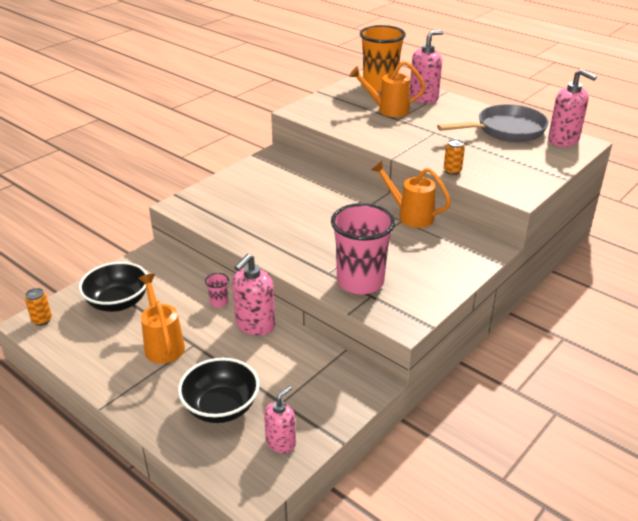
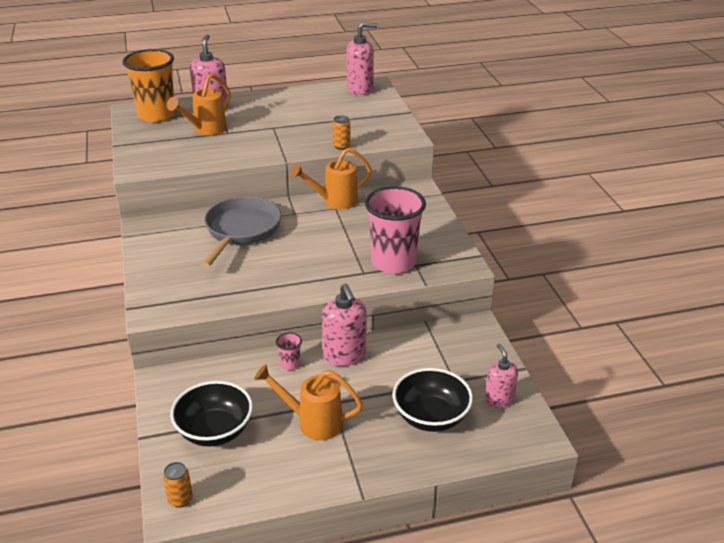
camera: 55 degrees left, 0 degrees up
(505, 130) = (314, 101): grey pan -> grey pan (241, 231)

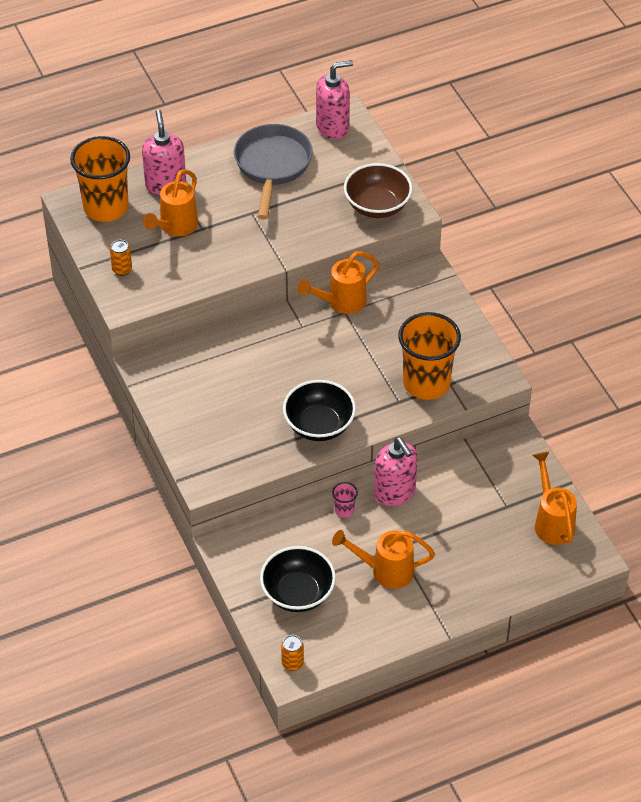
camera: 10 degrees left, 15 degrees up
(241, 231) = (253, 361): grey pan -> grey pan (272, 166)
(341, 146) = (340, 236): orange can -> orange can (122, 270)
(380, 132) = (377, 206): none -> brown bowl
(393, 262) = (426, 383): pink cup -> orange cup
(431, 417) = (492, 549): black bowl -> black bowl (319, 425)
(499, 399) = (552, 521): pink soap dispenser -> orange watering can

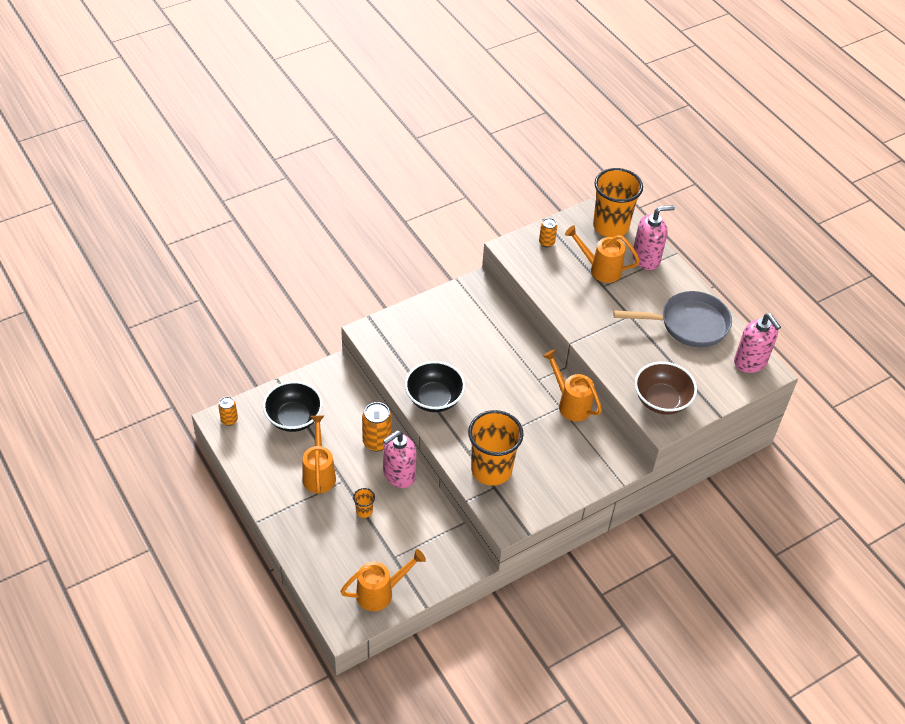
camera: 80 degrees right, 0 degrees up
(344, 510) = (377, 442): pink cup -> orange can
(443, 529) = (364, 511): none -> orange cup

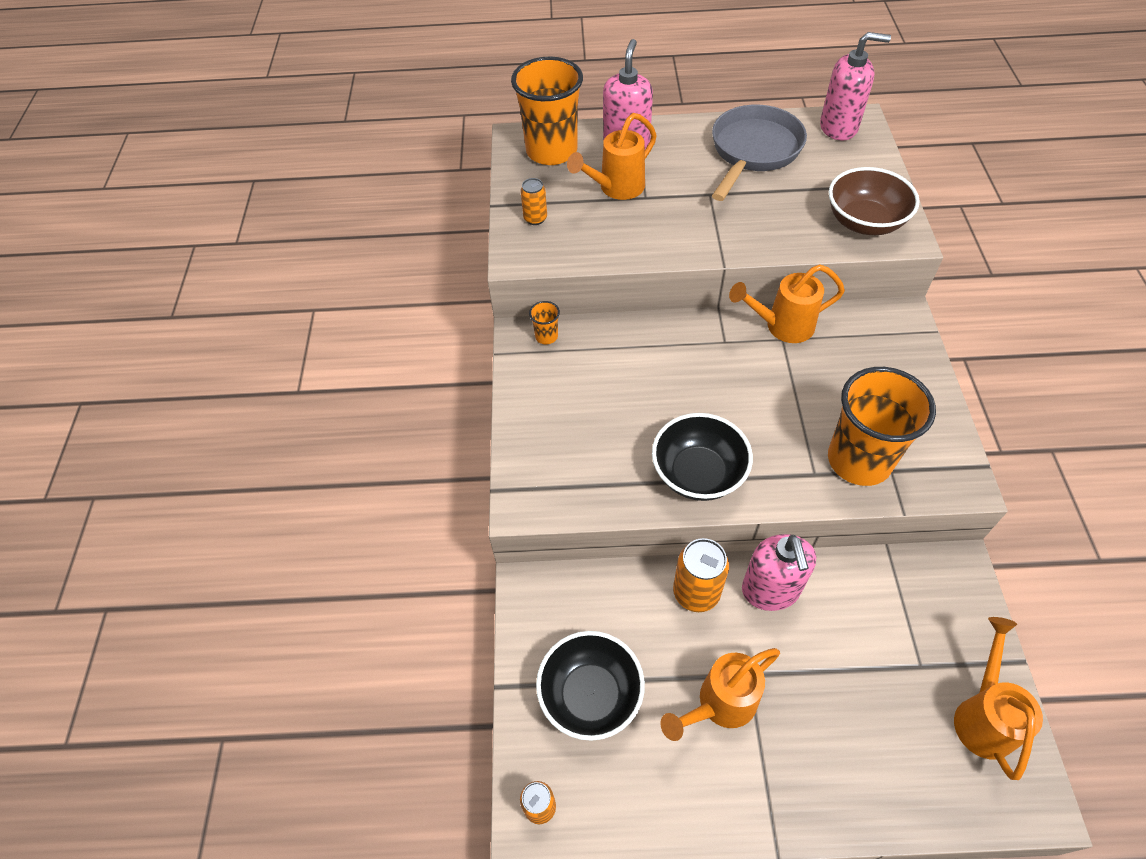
camera: 55 degrees left, 5 degrees up
(319, 473) = (719, 705): orange watering can -> orange watering can turned 60 degrees counterclockwise
(364, 511) = (819, 670): orange cup -> orange cup (546, 336)

